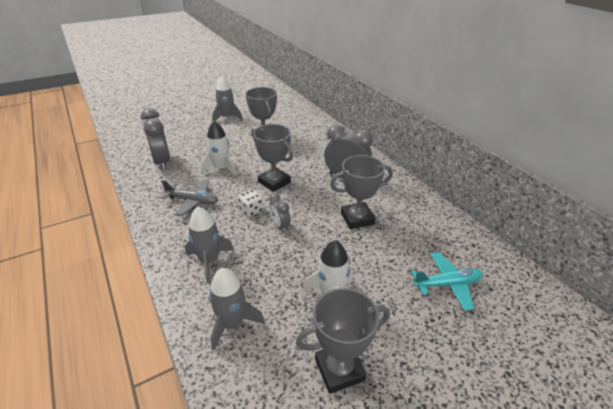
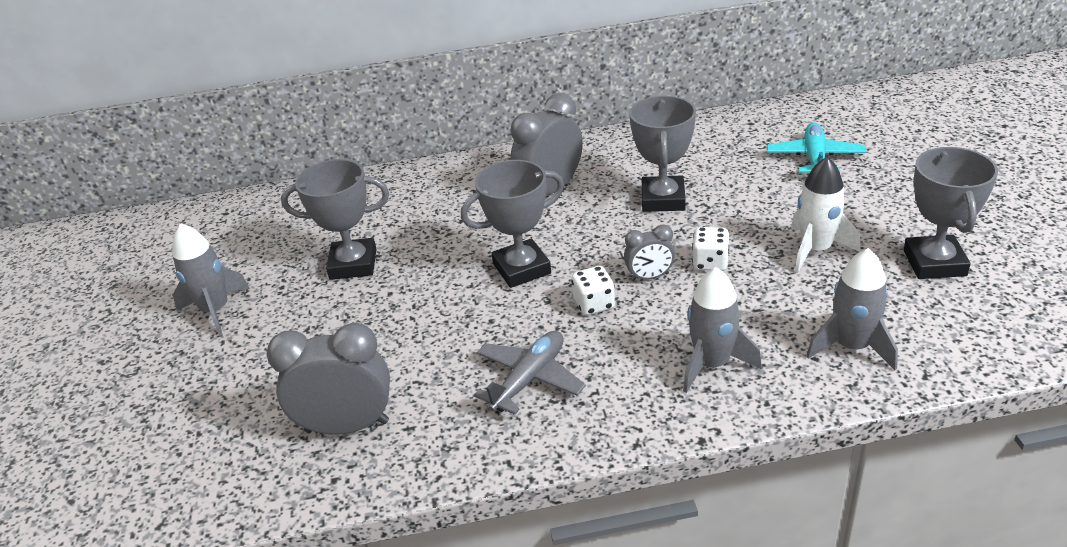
camera: 65 degrees left, 0 degrees up
(221, 169) = (434, 333): white rocket -> none
(300, 247) = (710, 263): none -> white dice

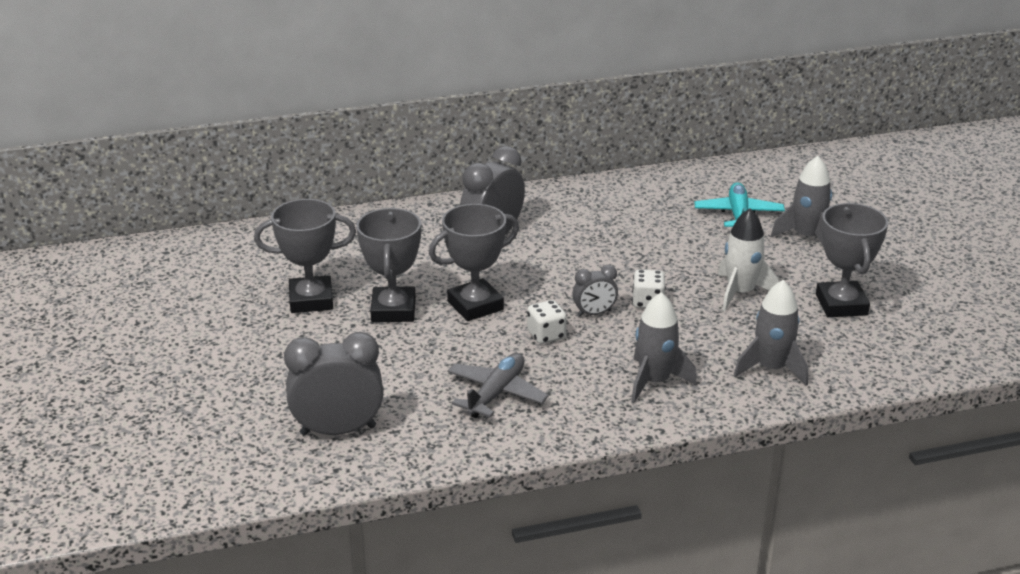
camera: 10 degrees left, 5 degrees down
(216, 310) = (184, 338): grey rocket -> grey rocket (806, 237)
(663, 199) = (600, 248): grey trophy -> grey trophy (393, 310)

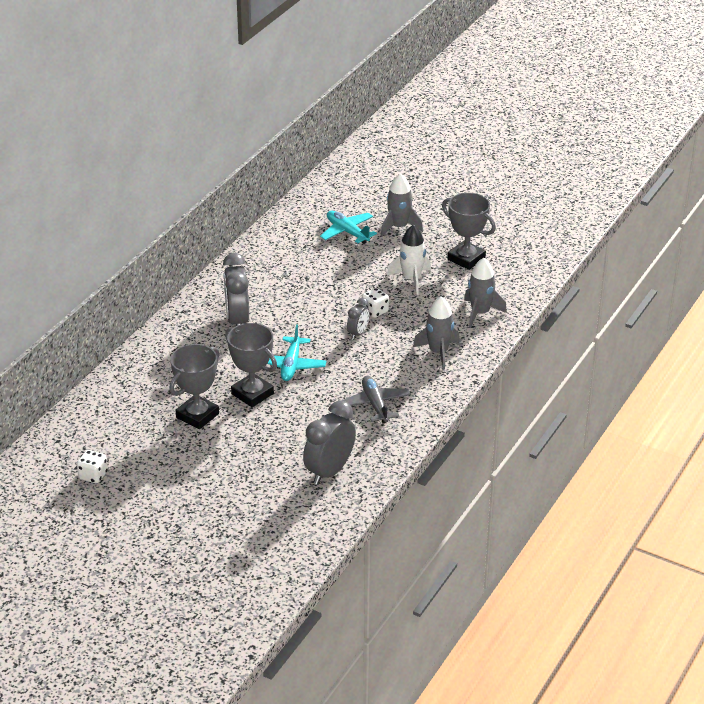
camera: 45 degrees left, 5 degrees up
(475, 305) = (291, 365): grey trophy -> turquoise plane
(546, 335) = (352, 359): white dice -> white dice (93, 475)

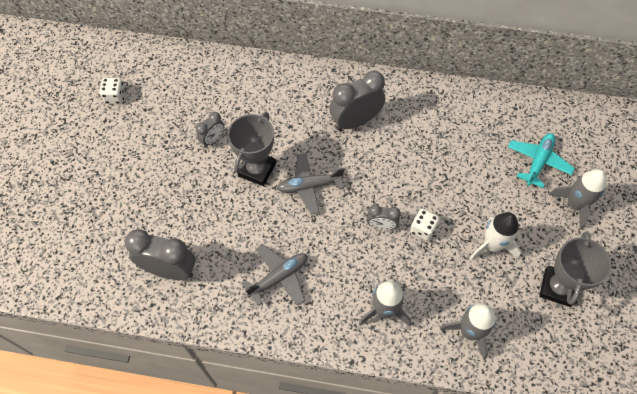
camera: 70 degrees right, 25 degrees up
(197, 415) = (213, 139): grey trophy -> grey clock
(291, 365) = (309, 186): turquoise plane -> grey plane

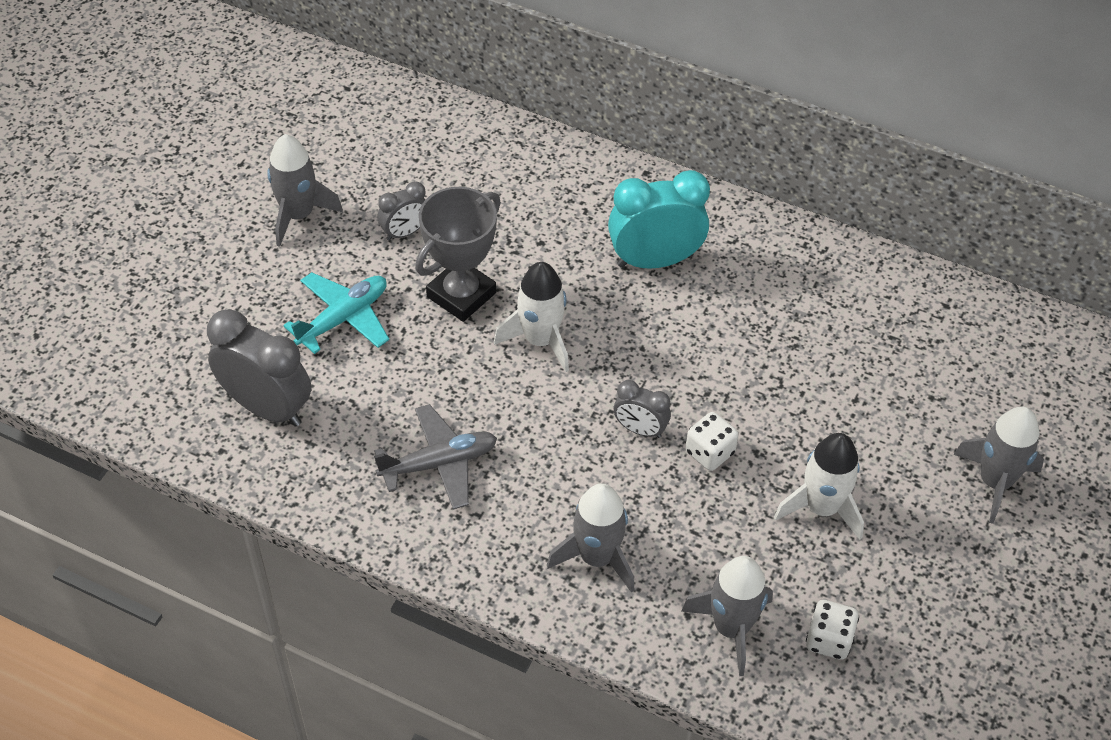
camera: 15 degrees right, 10 degrees down
(115, 97) = (270, 133): white dice -> white dice (828, 640)
(148, 144) = (298, 215): none -> grey rocket
(309, 186) = (540, 340): grey plane -> white rocket
(355, 121) = (655, 260): grey clock -> turquoise clock
(538, 162) = (954, 399): turquoise plane -> turquoise plane (343, 318)
(557, 288) = (912, 602): grey trophy -> none

